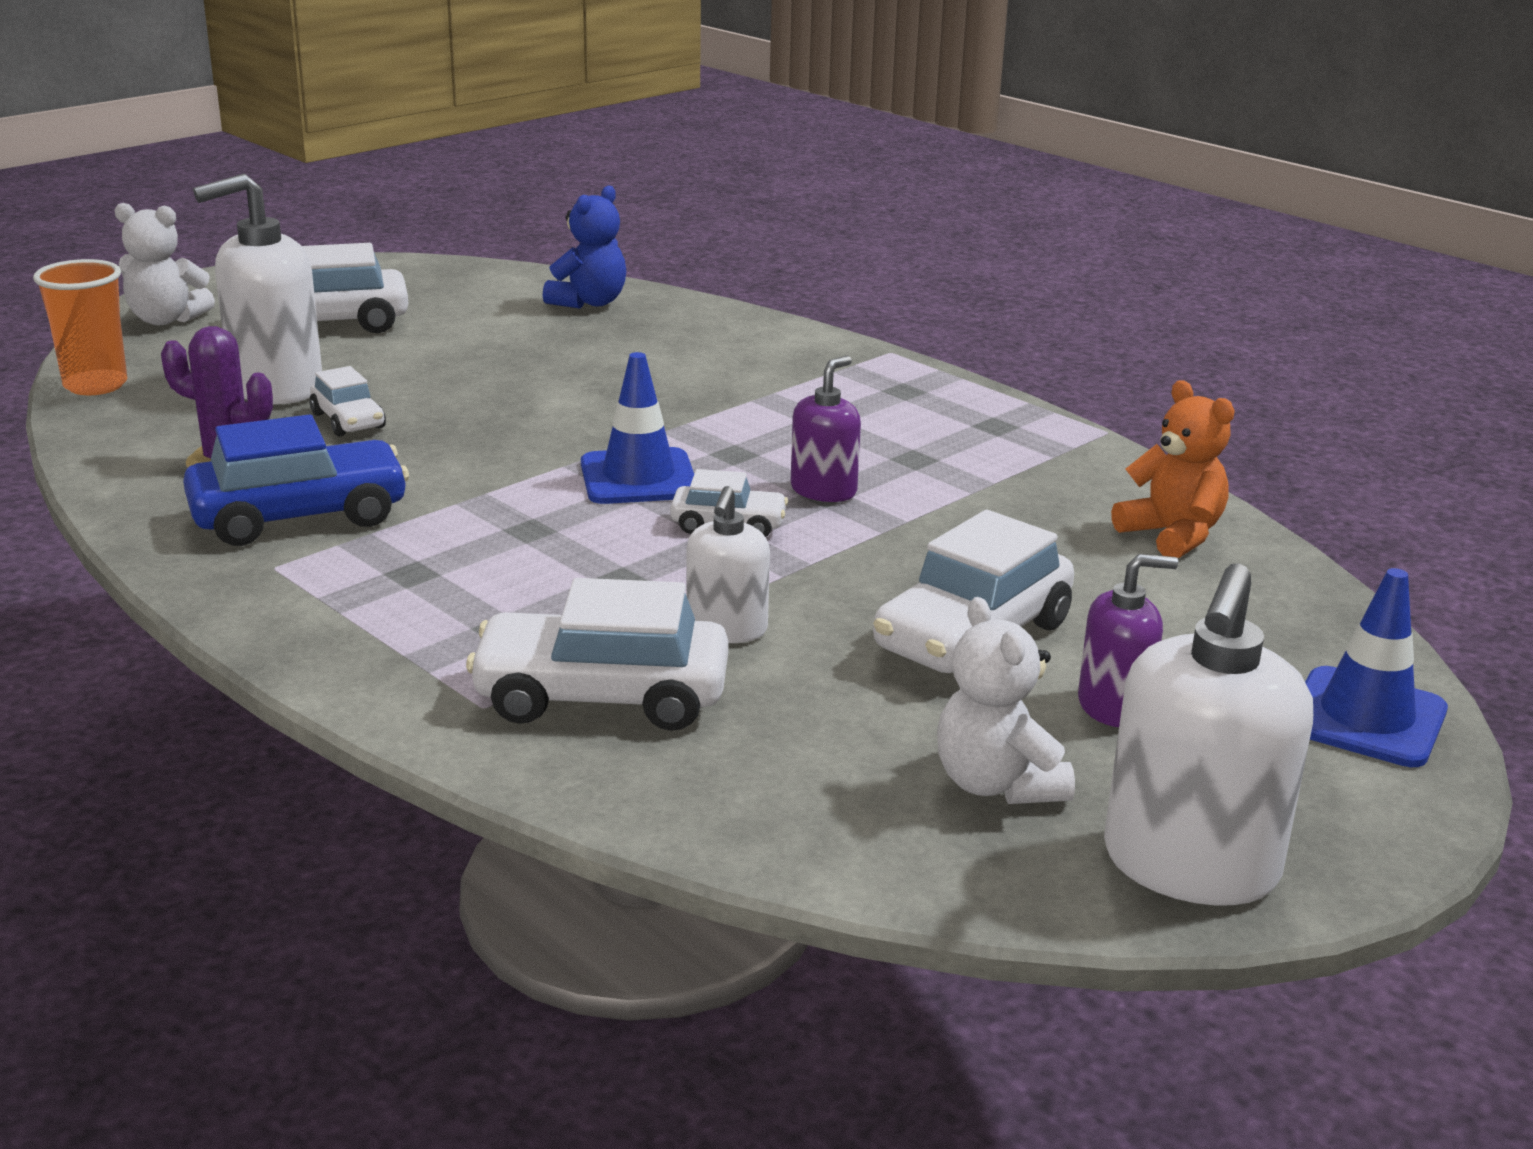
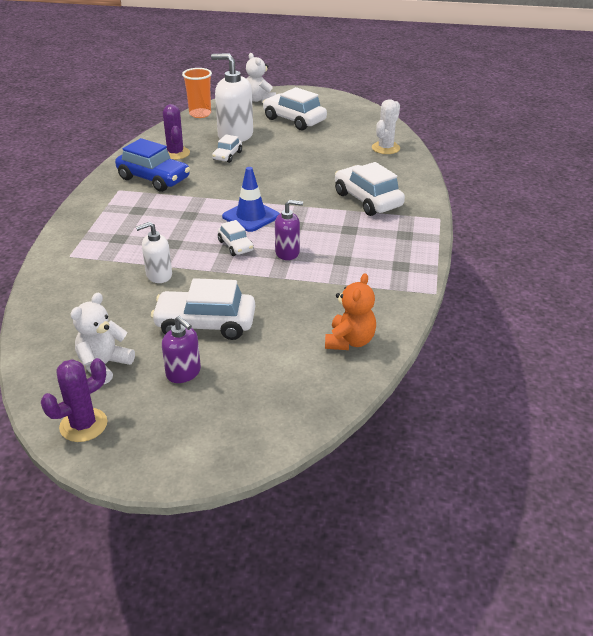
camera: 55 degrees right, 10 degrees up
(589, 302) = (385, 148): blue teddy bear -> white cactus
(601, 697) = (93, 272): white car -> white car (367, 200)
(1189, 866) = (83, 425): white soap dispenser -> purple cactus
(1366, 718) = (236, 439): blue traffic cone -> none

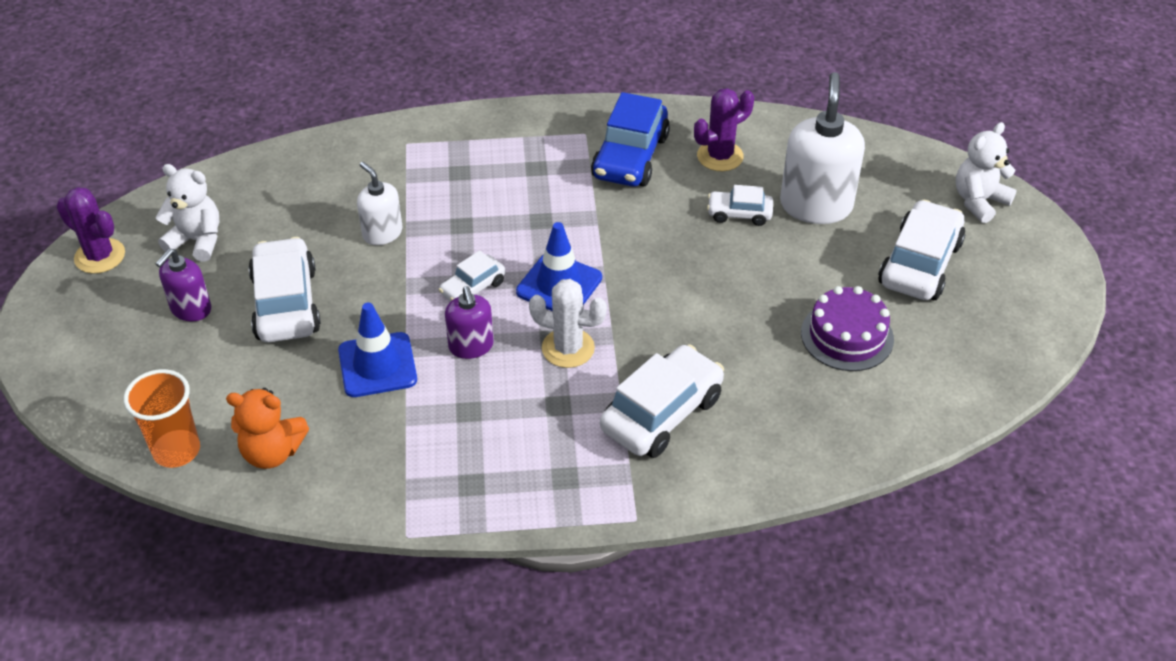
camera: 75 degrees right, 10 degrees up
(200, 114) = (875, 145): orange cup -> orange cup (177, 450)
(287, 290) = (377, 365): none -> blue traffic cone
(334, 145) = (847, 336): none -> purple cake
(385, 148) = (870, 410): white cactus -> white cactus (568, 348)

